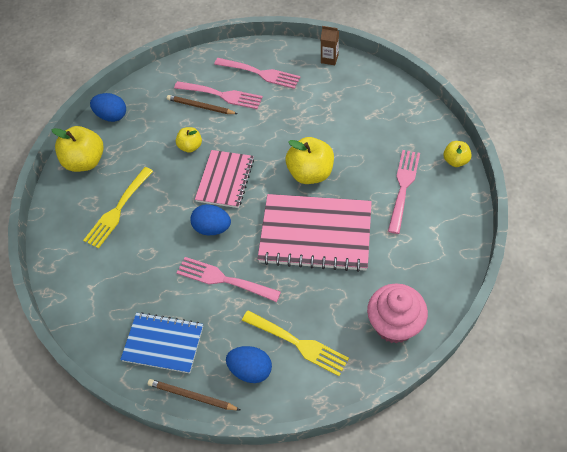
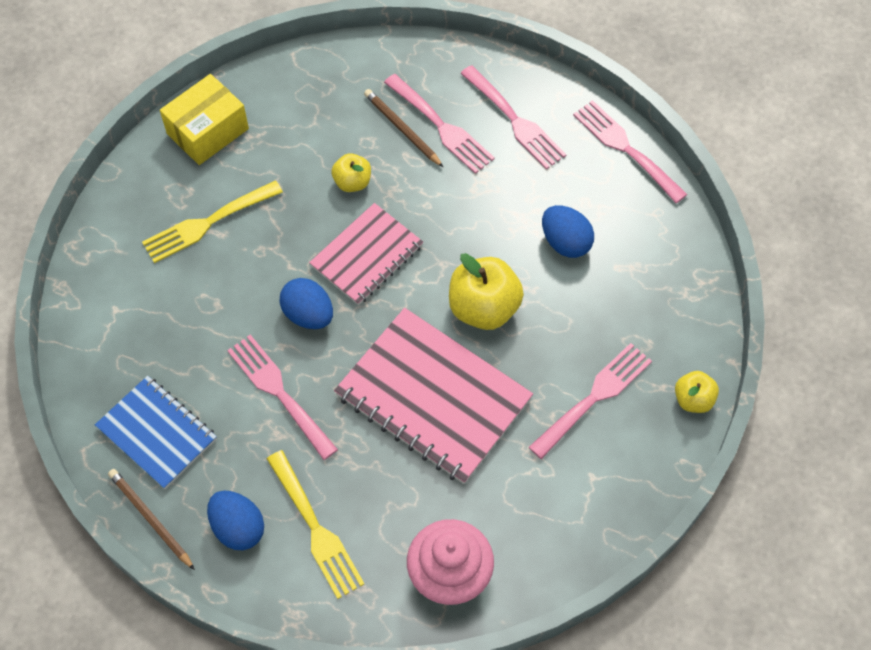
camera: 25 degrees right, 5 degrees up
(85, 161) = (207, 131): yellow apple -> yellow box
(112, 116) = (279, 81): blue egg -> blue egg (565, 242)
(329, 59) = (626, 149): brown carton -> pink fork

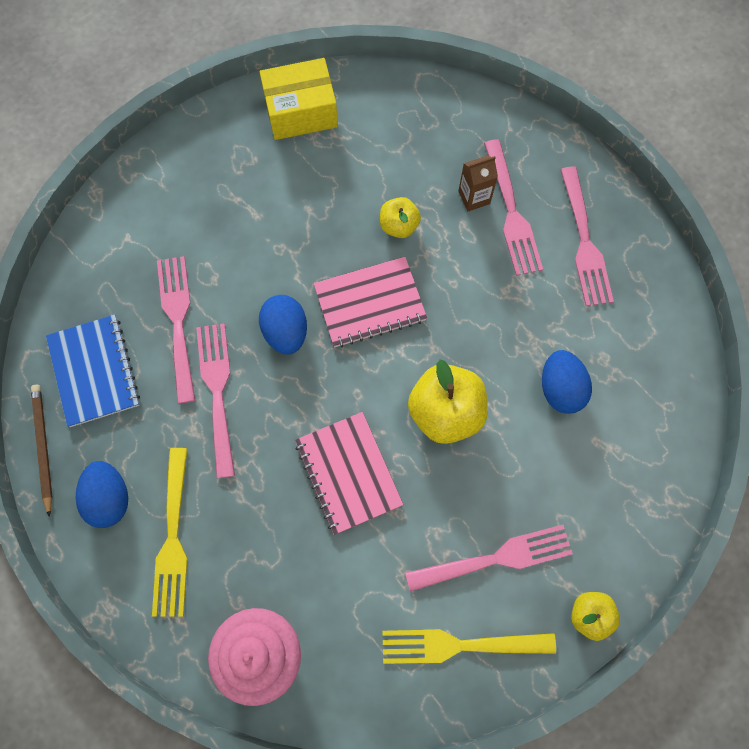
camera: 30 degrees right, 10 degrees up
(208, 223) = (251, 198): yellow fork -> yellow fork (460, 645)
(402, 129) = (474, 197): brown pencil -> brown carton
(433, 397) = (348, 473): pink notebook -> pink notebook, size x0.62
(626, 149) = (675, 326): pink fork -> pink fork (178, 322)

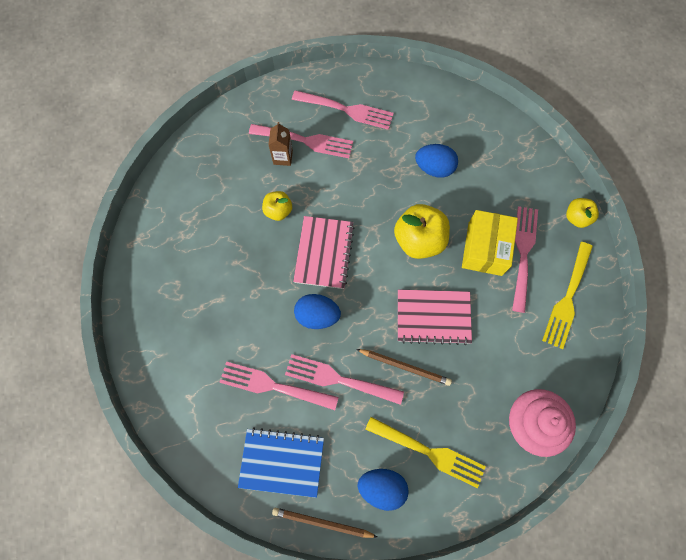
camera: 65 degrees left, 0 degrees up
(267, 464) = (405, 366): none -> brown pencil
(301, 111) = (158, 235): yellow box -> yellow box (484, 248)

